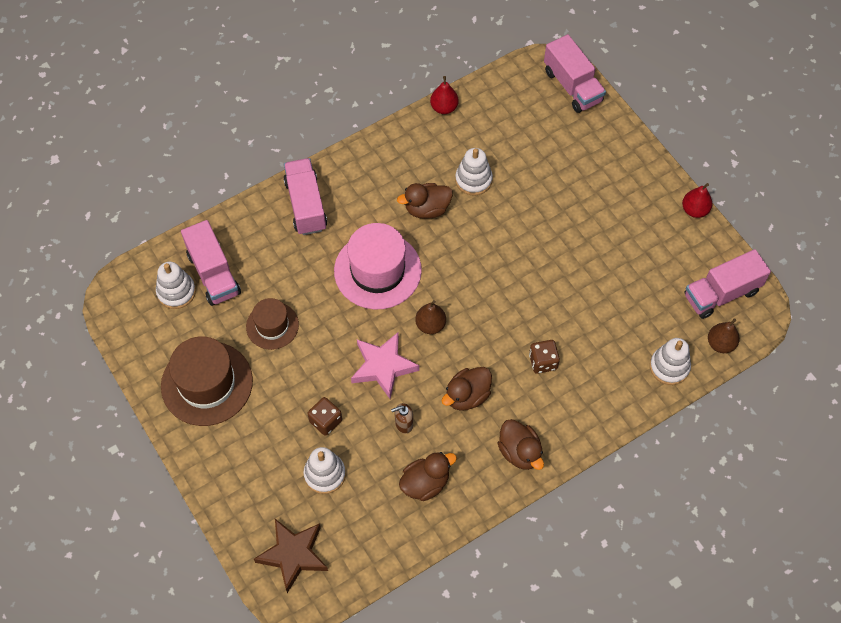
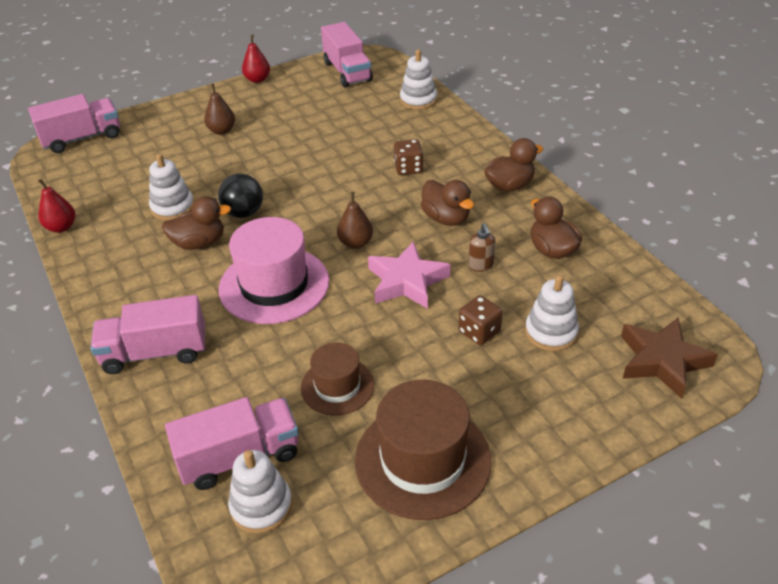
camera: 85 degrees left, 20 degrees down
(427, 209) = (199, 243): brown duck -> brown duck turned 90 degrees counterclockwise
(468, 234) = (243, 213): none -> black ball
(720, 344) = (397, 75): brown pear -> brown pear (222, 131)

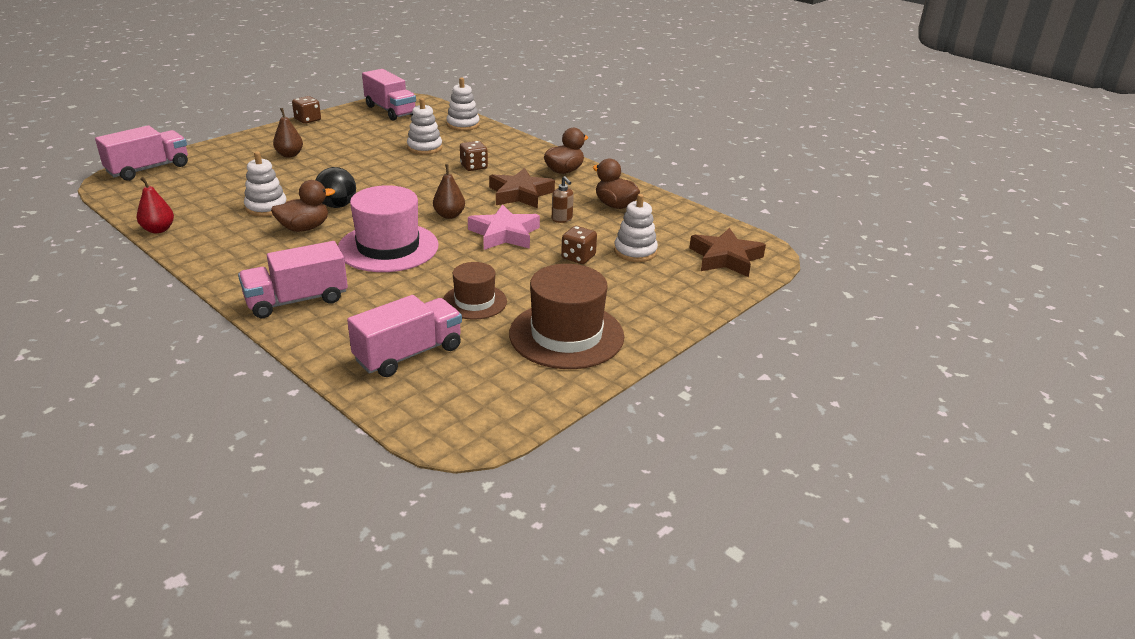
camera: 20 degrees left, 10 degrees down
(257, 79) = (308, 120): red pear -> brown dice
(261, 506) = (442, 380): white stacking toy -> white stacking toy (424, 148)
(446, 218) = (520, 194): brown duck -> brown star

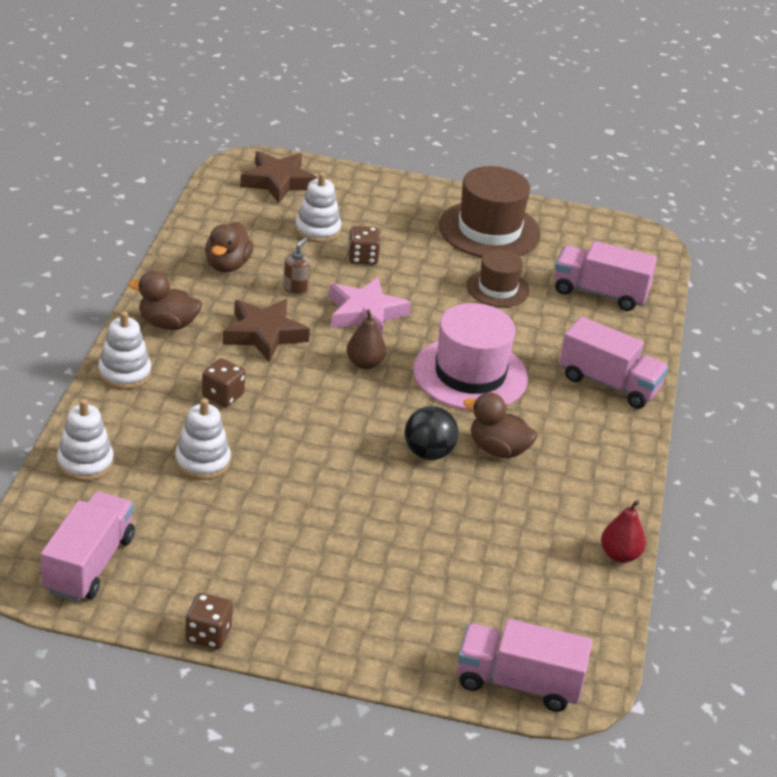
camera: 125 degrees left, 5 degrees up
(266, 207) = (490, 504): white stacking toy -> white stacking toy (124, 373)
(289, 155) = (344, 574): brown pear -> none

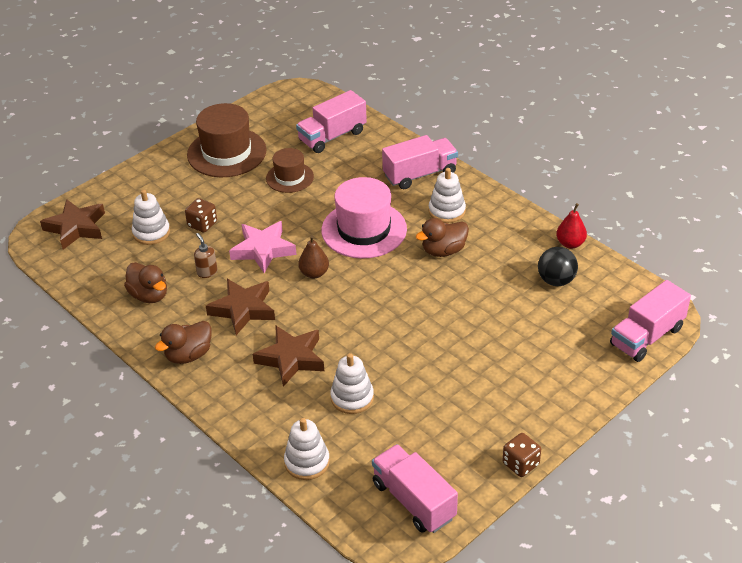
camera: 50 degrees left, 5 degrees up
(124, 373) = (225, 401): white stacking toy -> white stacking toy (447, 211)
(223, 396) = (291, 358): brown dice -> brown star
(428, 453) = (424, 283): black ball -> black ball (556, 280)

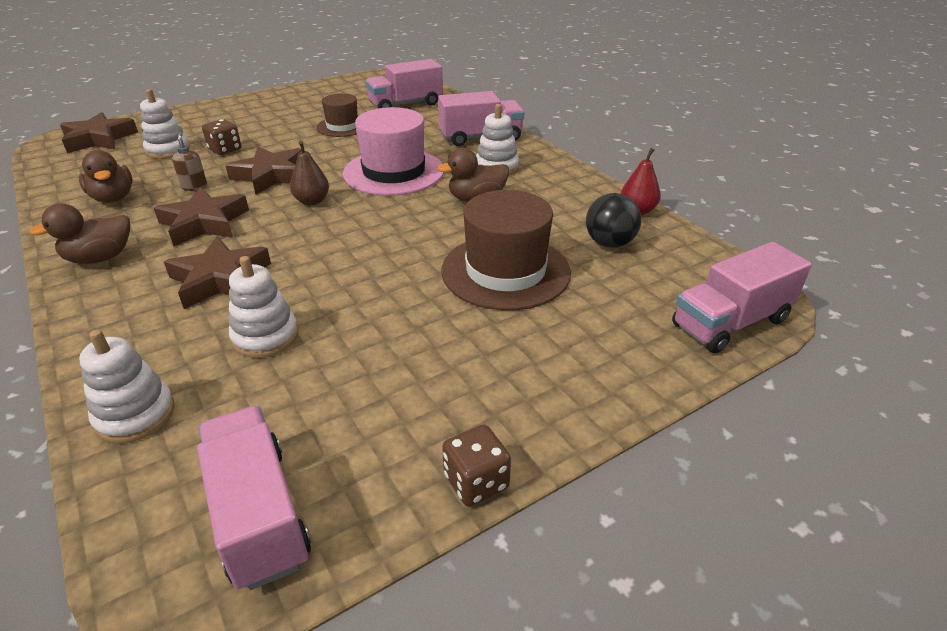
camera: 10 degrees right, 5 degrees down
(226, 153) = (294, 105): brown hat -> brown hat (505, 271)
(263, 250) = (271, 176): pink star -> brown star

